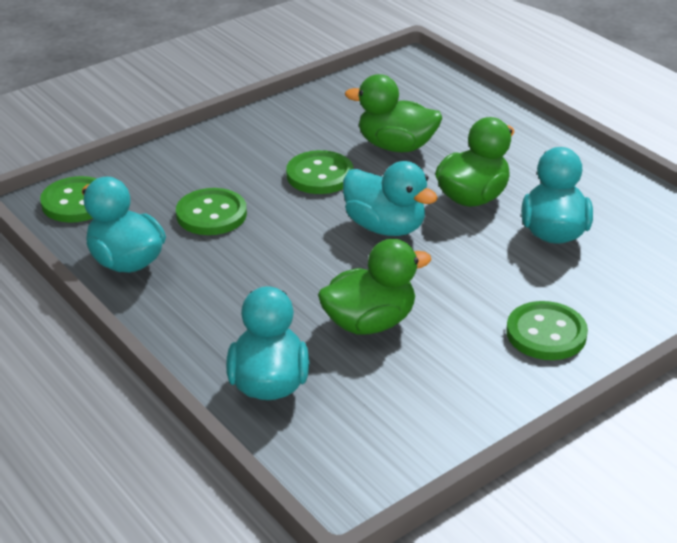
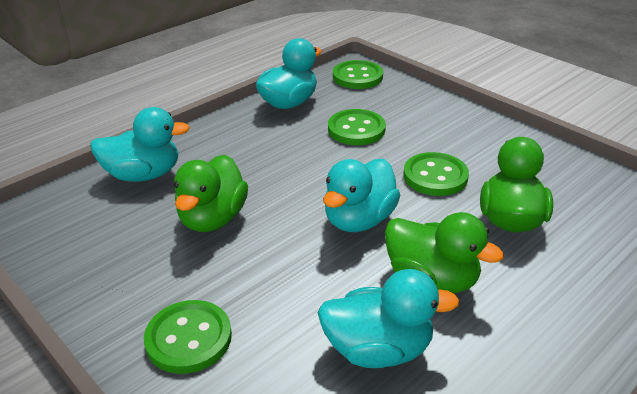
camera: 85 degrees right, 0 degrees up
(369, 323) = (213, 218): green duck -> green duck turned 45 degrees clockwise

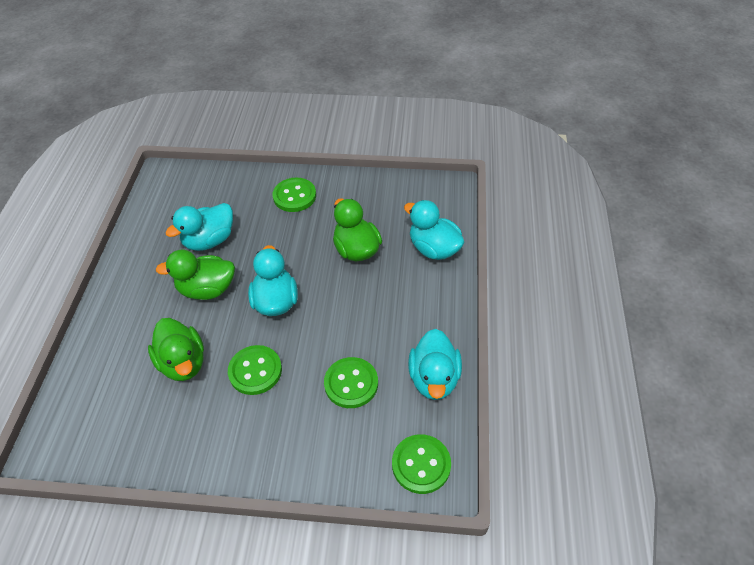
camera: 140 degrees right, 15 degrees up
(143, 175) = (434, 249): turquoise duck -> turquoise duck turned 90 degrees clockwise

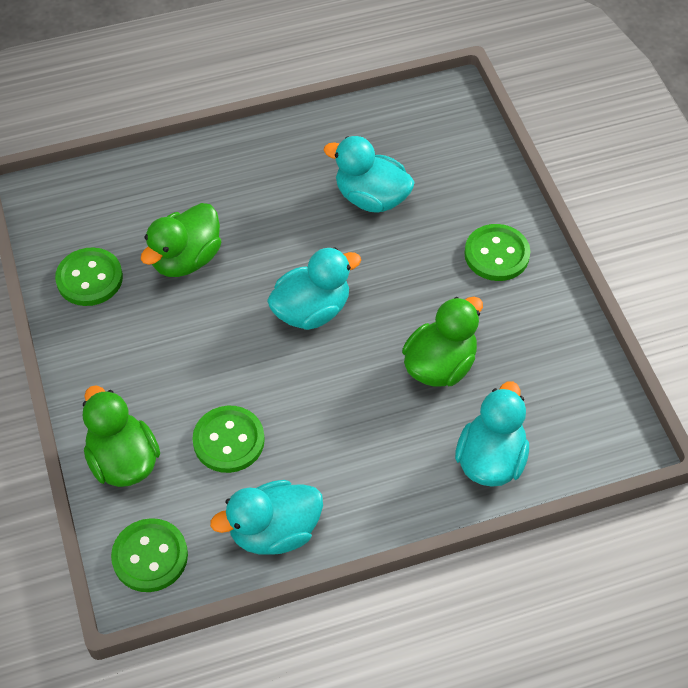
camera: 65 degrees right, 5 degrees up
(207, 289) = (296, 232): green duck -> green duck (123, 460)
(255, 371) = (204, 334): green button -> green button (89, 278)

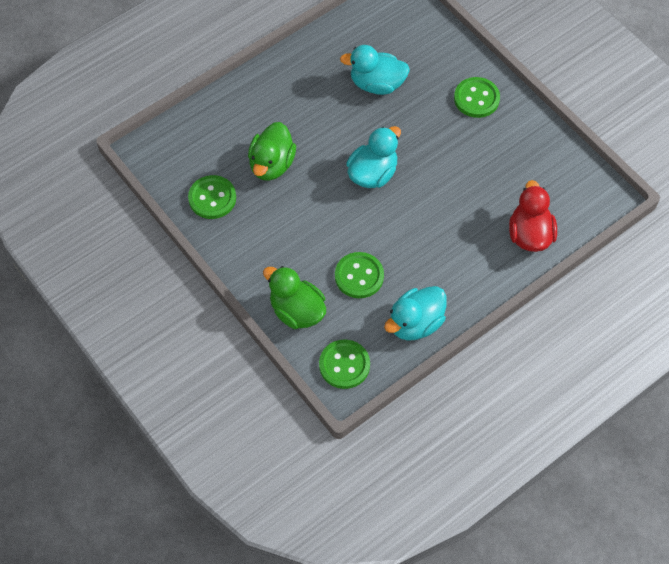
camera: 20 degrees left, 5 degrees up
(440, 365) = (472, 184): green duck -> none
(490, 459) = (529, 234): turquoise duck -> red duck

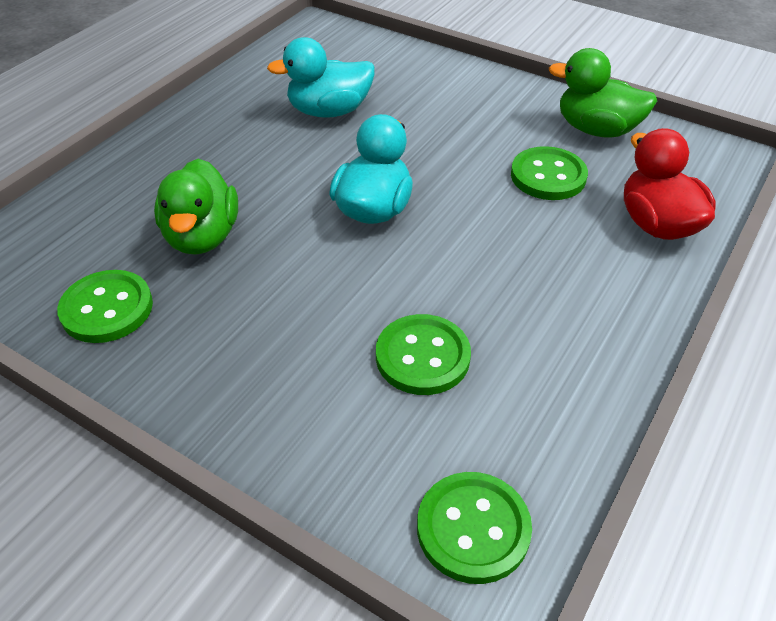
camera: 20 degrees left, 15 degrees down
(297, 311) = (331, 452): green duck -> green duck (596, 129)
(415, 323) = (565, 405): turquoise duck -> none
(476, 98) = (475, 97): green button -> green button (548, 176)

